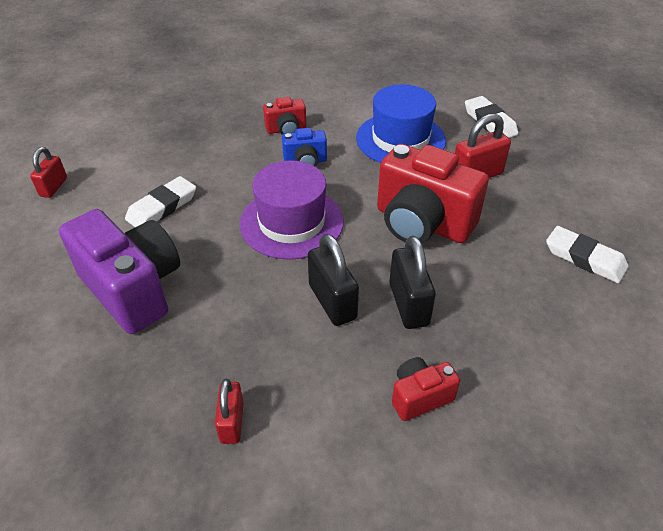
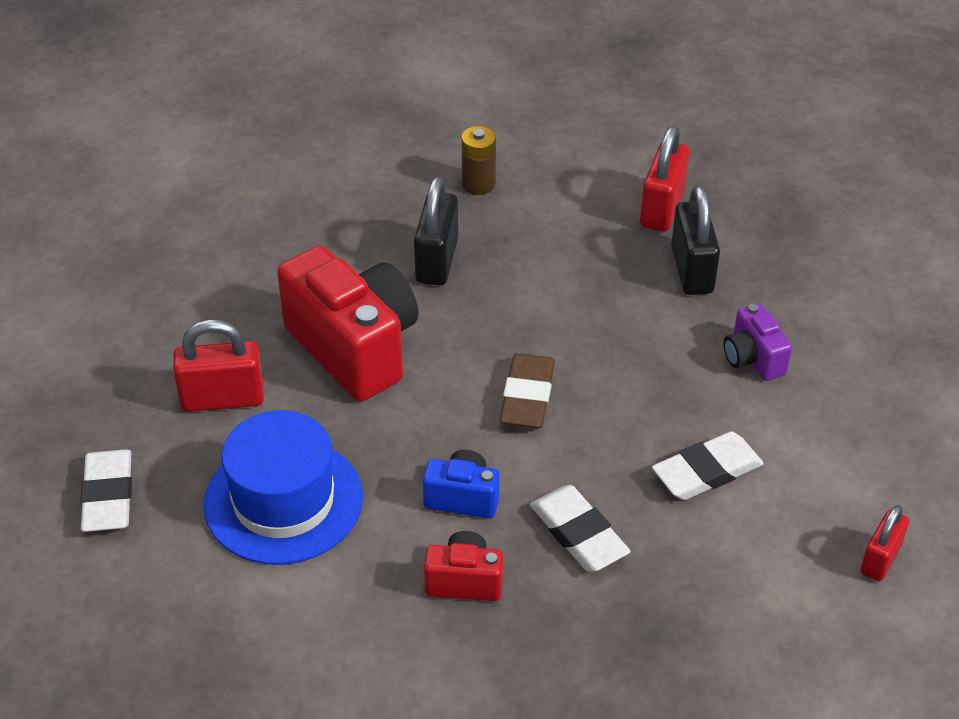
camera: 160 degrees left, 0 degrees up
(133, 289) = (753, 359): purple camera -> purple camera, size x0.48
(232, 422) = (662, 208): red padlock -> red padlock, size x1.55
(291, 222) = (527, 396): purple hat -> brown eraser
(332, 302) = (520, 284): black padlock -> black padlock (692, 270)
(420, 397) = (478, 184): red camera -> brown battery
(584, 258) = (197, 255): white eraser -> white eraser (578, 533)

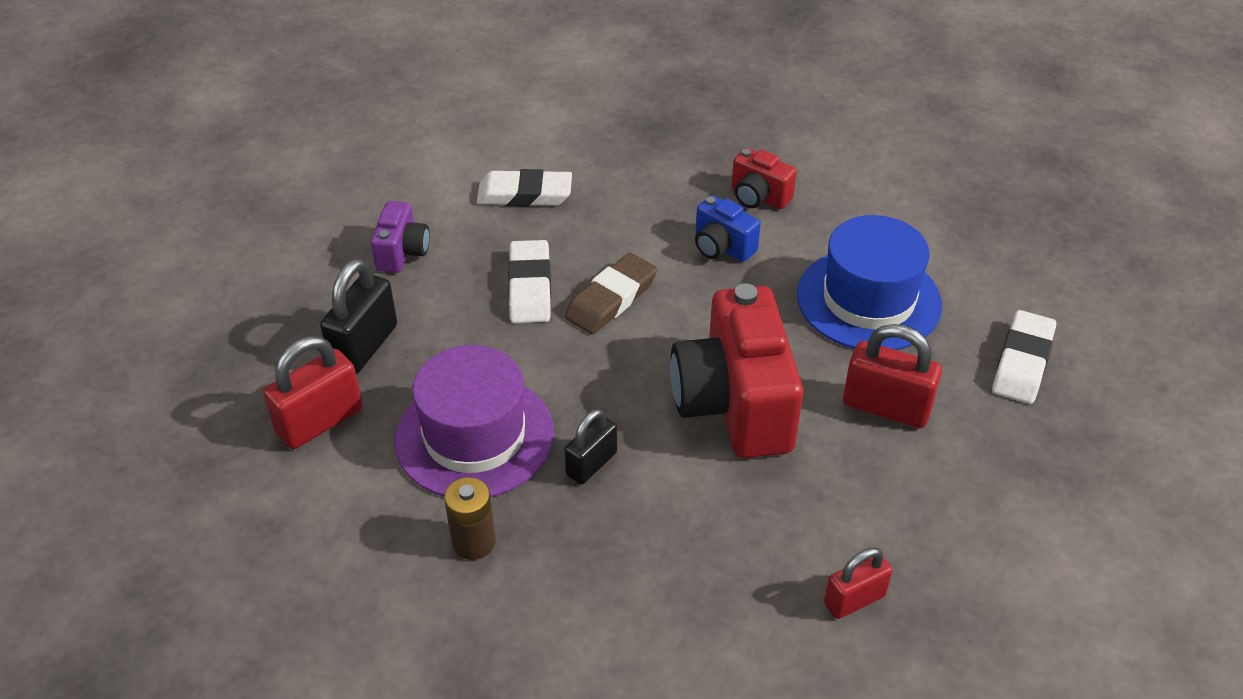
camera: 150 degrees left, 0 degrees up
(437, 261) = (591, 464): black padlock -> black padlock, size x0.64
(540, 244) = (474, 436): none -> purple hat
(578, 533) = (654, 193): white eraser -> white eraser (530, 287)
(880, 559) = (468, 107): red padlock -> red padlock (854, 599)

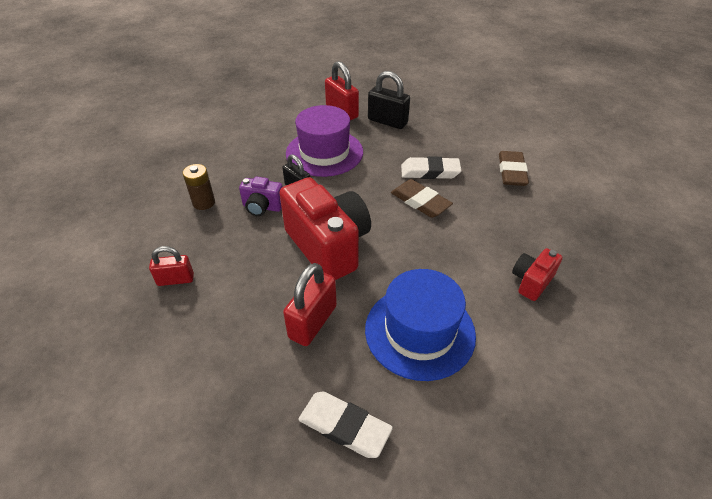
camera: 95 degrees right, 0 degrees up
(402, 252) = (455, 131): purple camera -> purple camera (262, 207)
(473, 542) = (262, 152): brown battery -> brown battery (204, 203)
(524, 194) = (511, 172): white eraser -> brown eraser
(722, 247) = (472, 255): blue camera -> none
(734, 405) = (328, 246): red camera -> red camera turned 60 degrees clockwise
(854, 599) = (175, 279): red padlock -> red padlock turned 75 degrees counterclockwise

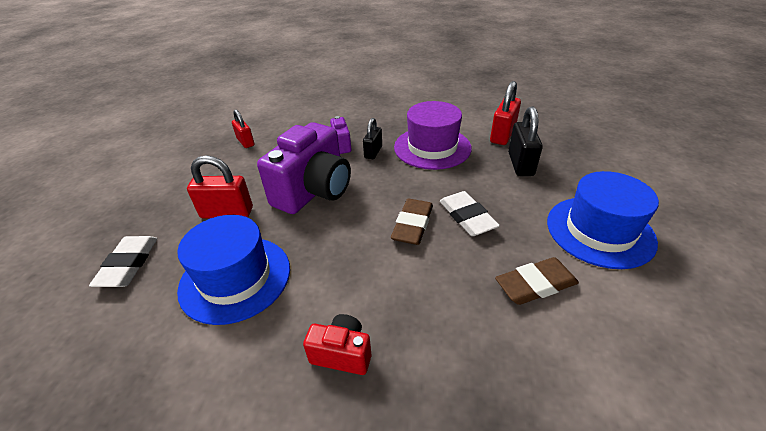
camera: 65 degrees right, 5 degrees down
(204, 203) = (325, 122): brown battery -> none
(328, 246) = (314, 191): red camera -> purple camera
(480, 126) = (599, 231): none -> blue hat

